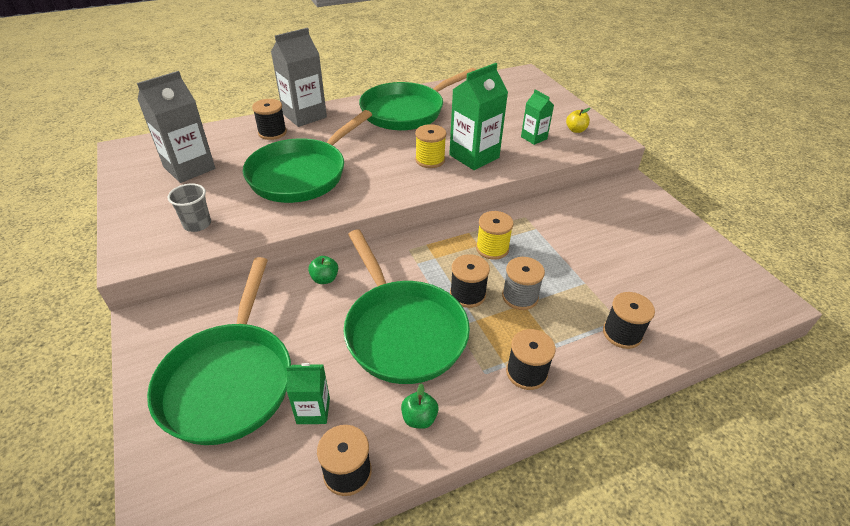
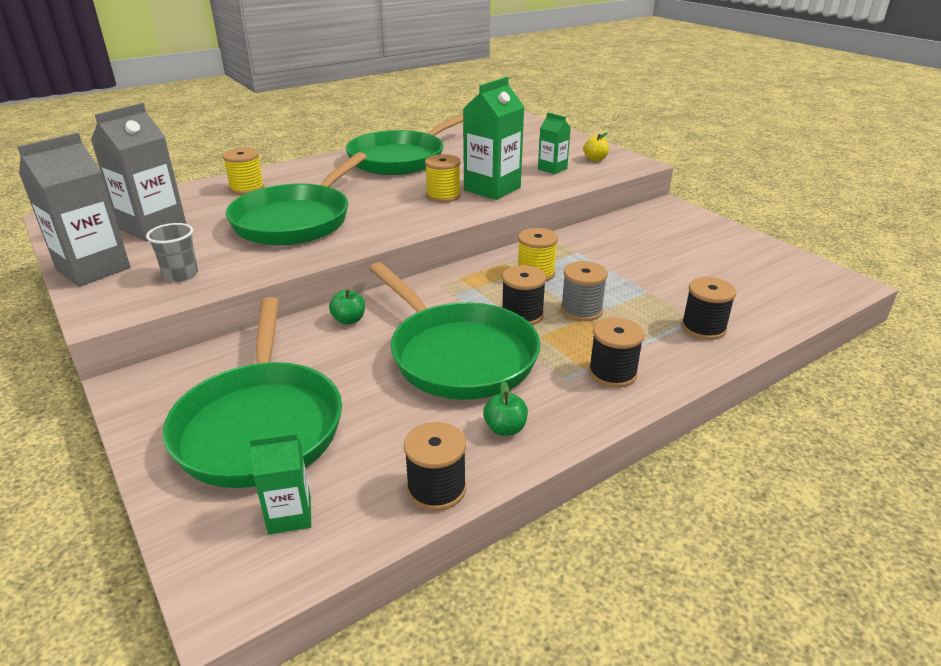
camera: 10 degrees left, 10 degrees down
(272, 132) = (247, 188): black spool -> yellow spool
(304, 115) = (281, 171): grey carton -> grey carton (93, 269)
(313, 410) = (375, 439): green carton -> green carton (289, 515)

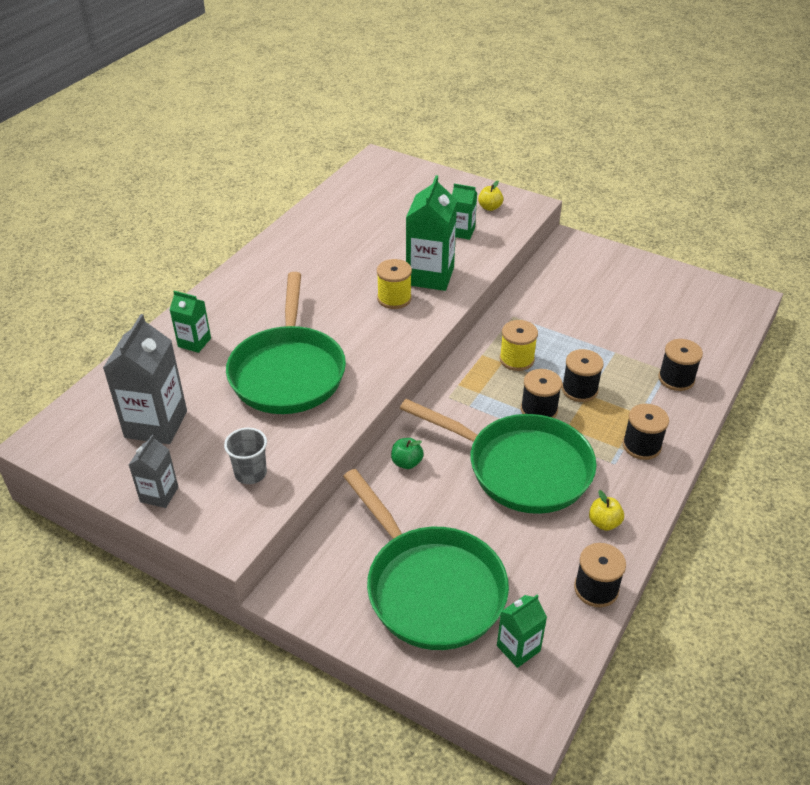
camera: 25 degrees left, 10 degrees up
(93, 269) = (159, 494): grey carton -> grey carton, size x0.55
(247, 188) = (194, 342): yellow spool -> green carton
(401, 158) = (308, 254): green pan -> none
(505, 428) = (604, 523): green apple -> yellow apple
(581, 310) = (579, 390): grey spool -> black spool

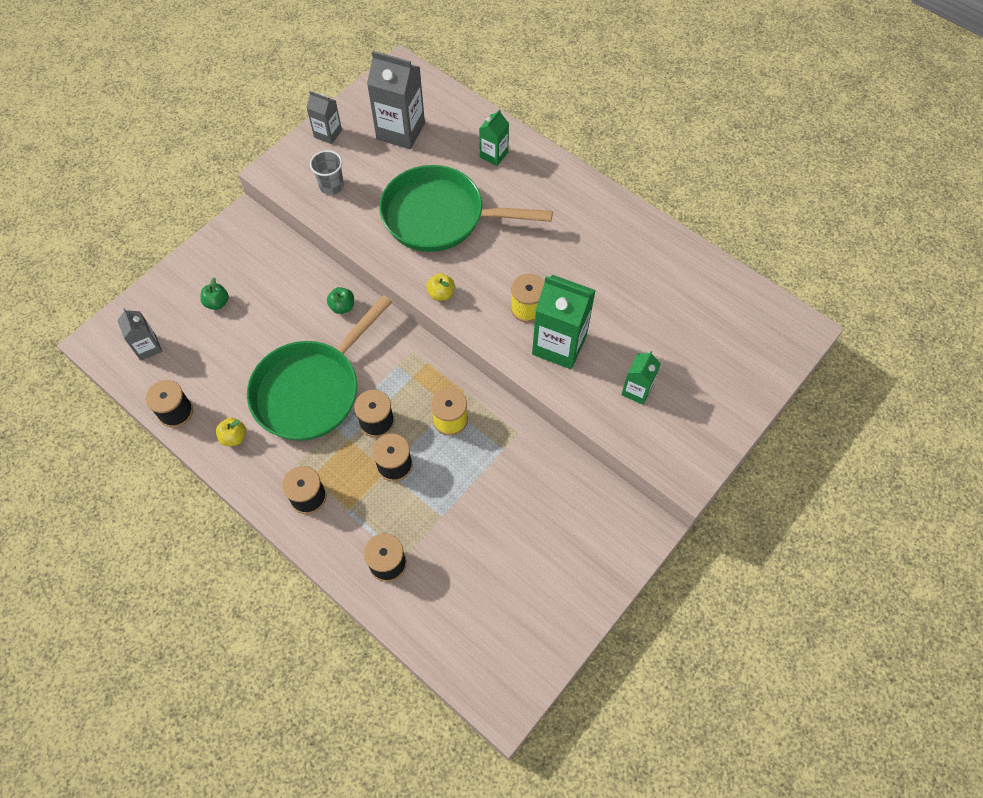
camera: 100 degrees right, 20 degrees up
(430, 587) = (217, 303): green pan -> green apple
(490, 207) = (685, 430): yellow apple -> yellow apple (441, 294)
(518, 648) = (148, 347): green carton -> grey carton

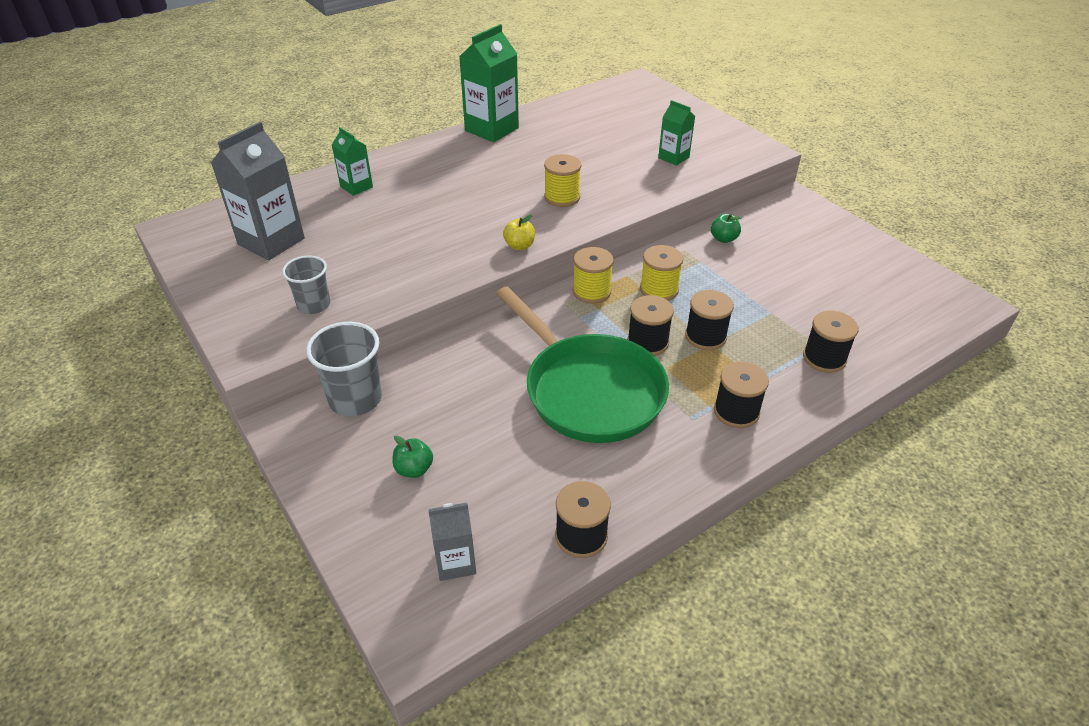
camera: 75 degrees left, 20 degrees down
(234, 437) = (638, 473): yellow apple -> none
(274, 248) = (355, 399): none -> grey cup
(328, 134) = (226, 297): grey carton -> none
(342, 307) = (479, 348): green apple -> green apple (723, 239)
(433, 368) = (591, 291): none -> yellow spool
(440, 216) = (415, 232): green pan -> none
(559, 345) = (612, 187): green carton -> green carton (491, 129)

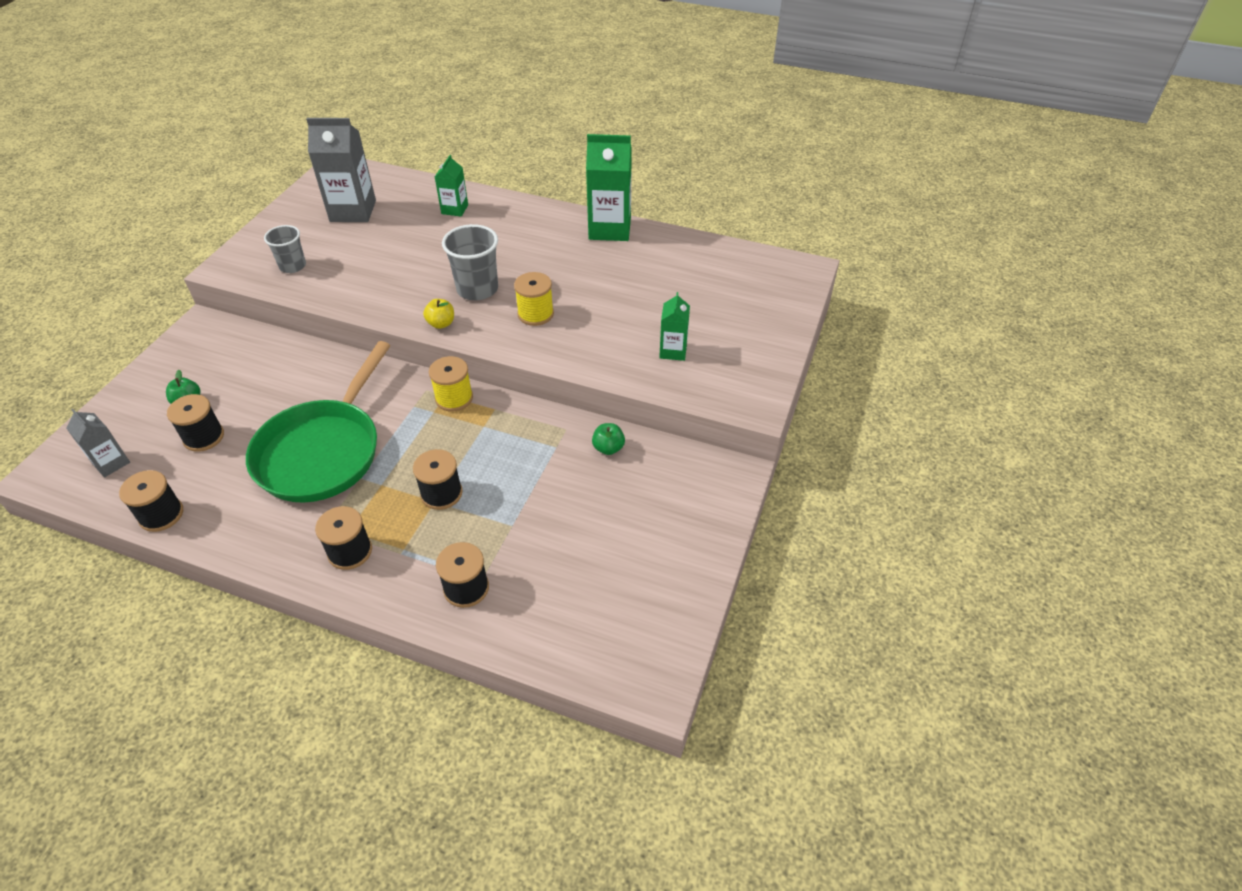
camera: 55 degrees right, 5 degrees up
(355, 399) = (243, 341): grey cup -> grey cup (477, 289)
(647, 342) = (408, 460): black spool -> black spool (204, 437)
(659, 289) = (489, 437): yellow spool -> none

